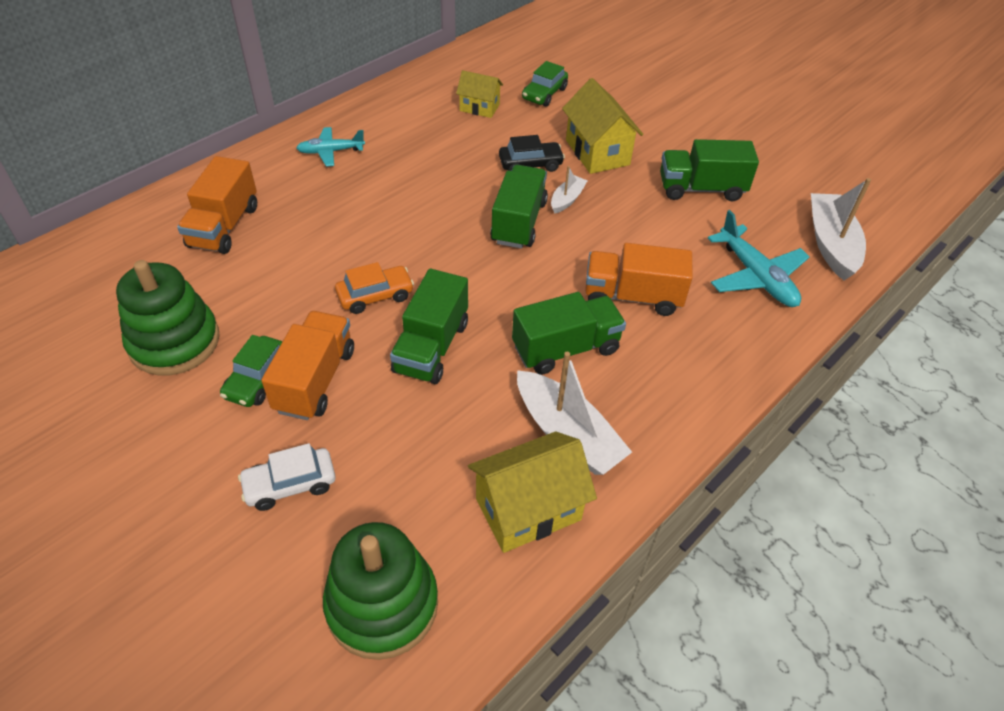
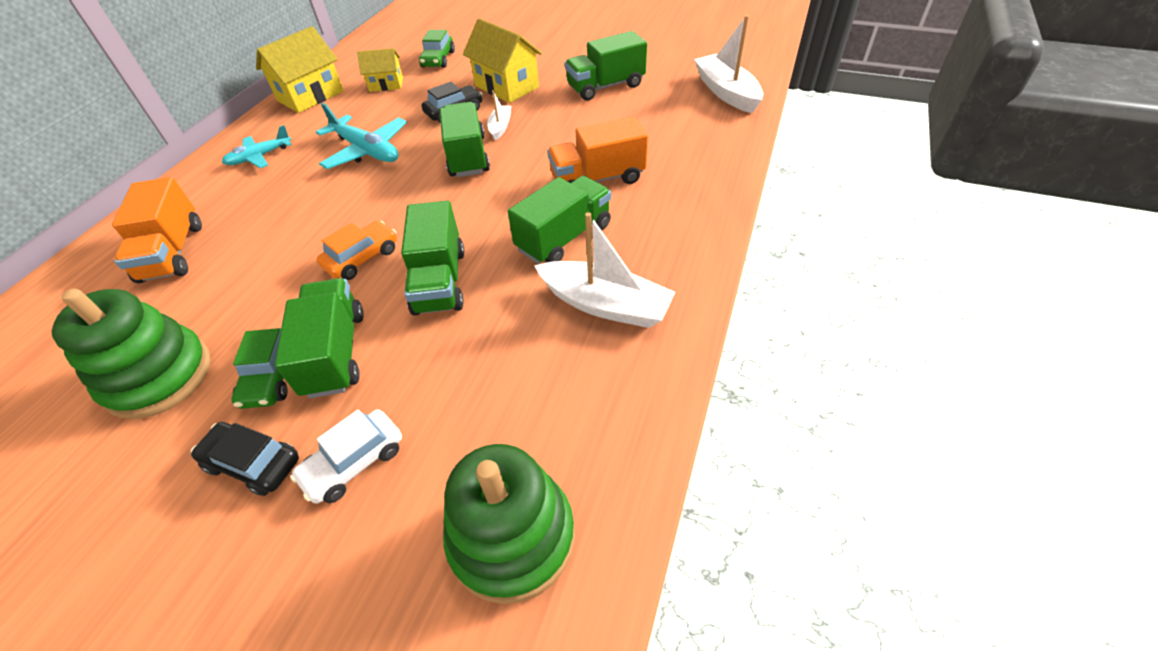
camera: 20 degrees left, 0 degrees up
(216, 450) = (253, 463): none -> black car
(315, 380) = (335, 353): orange truck -> green truck
(528, 509) = (607, 382): yellow house -> yellow house (310, 96)
(756, 277) = (686, 132): turquoise plane -> turquoise plane (367, 151)

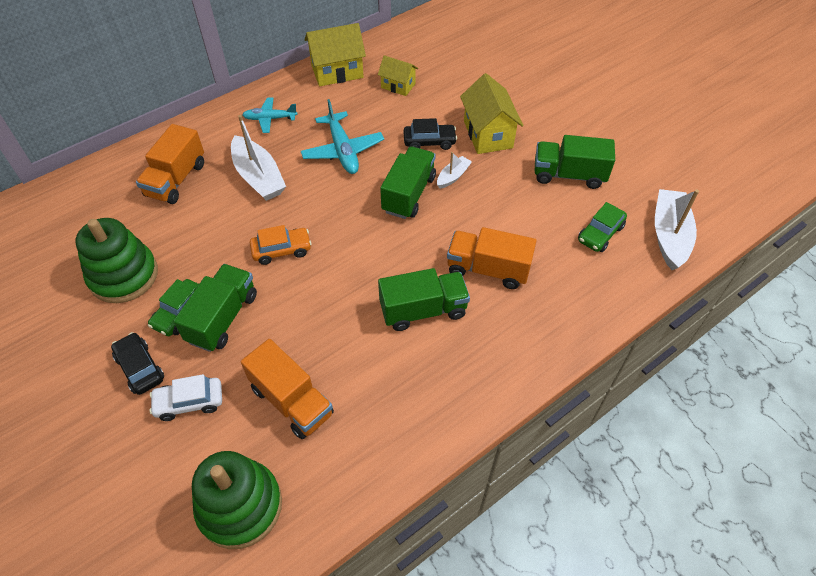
camera: 30 degrees right, 5 degrees up
(438, 59) = (455, 76): green car -> green car (600, 234)
(439, 281) = (317, 299): green truck -> none
(488, 389) = (292, 401): none -> orange truck
(605, 304) = (409, 384): white boat -> white boat (258, 177)

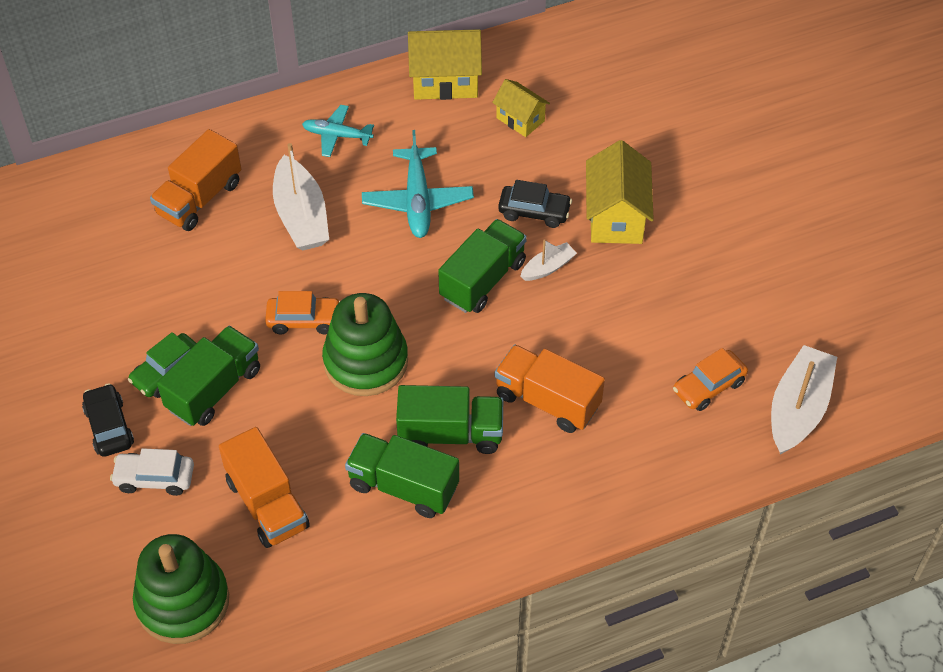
camera: 15 degrees right, 0 degrees up
(123, 275) = (112, 311): green stacking toy -> green stacking toy (365, 361)
(569, 175) = (701, 297): green truck -> green truck (403, 486)
(600, 234) = (708, 386): green car -> orange car

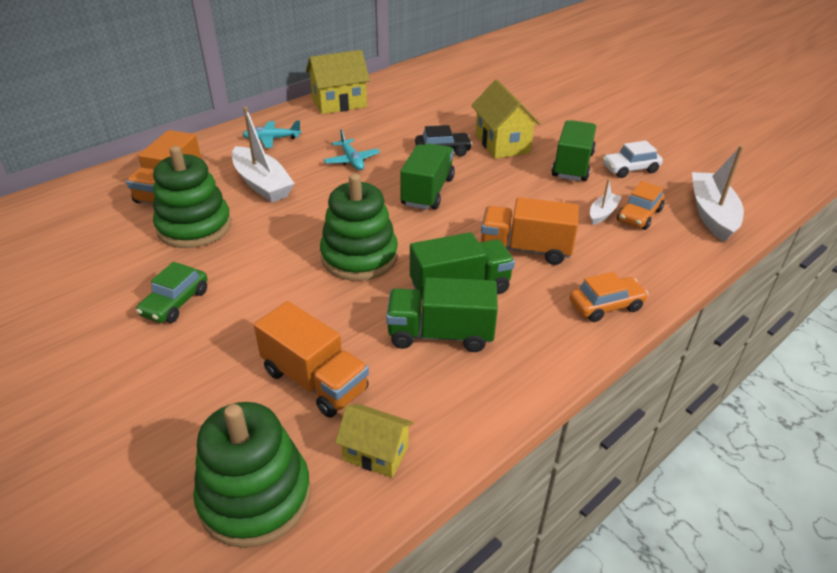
camera: 20 degrees left, 15 degrees down
(109, 426) = (125, 358): black car -> none
(154, 478) = (186, 389): white car -> white car (630, 169)
(210, 268) = (194, 227): none -> green stacking toy
(214, 389) = (226, 305): green truck -> green truck (572, 165)
(304, 320) = (292, 242): orange car -> orange car (606, 306)
(417, 201) = (352, 160): turquoise plane -> turquoise plane, size x0.64
(520, 119) = (403, 111): yellow house -> yellow house (375, 453)
(548, 267) = (472, 176): white boat -> white boat (602, 213)

